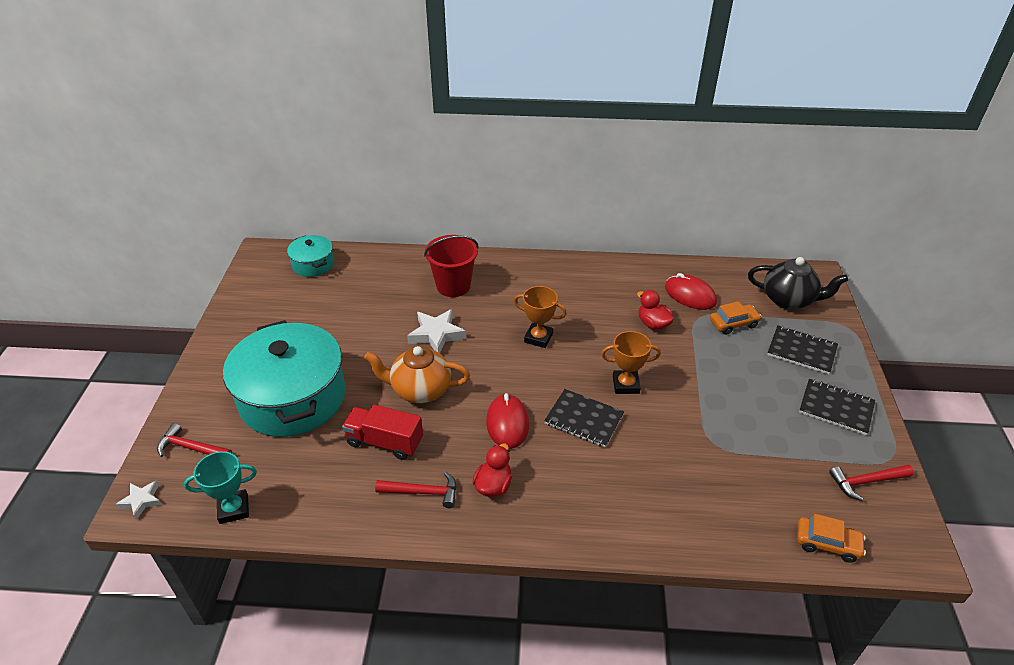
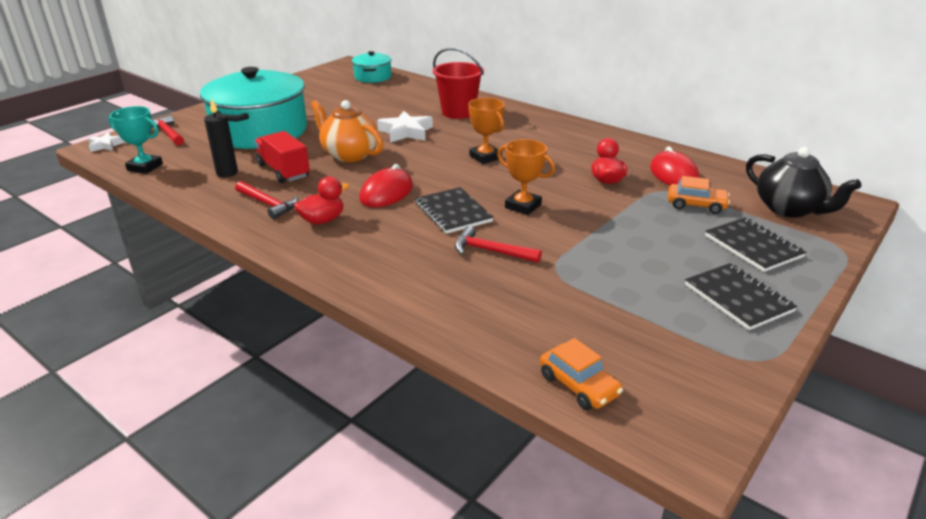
camera: 35 degrees right, 10 degrees down
(332, 473) = (227, 173): none -> black candle
(866, 482) = (698, 363): red hammer -> red hammer (491, 251)

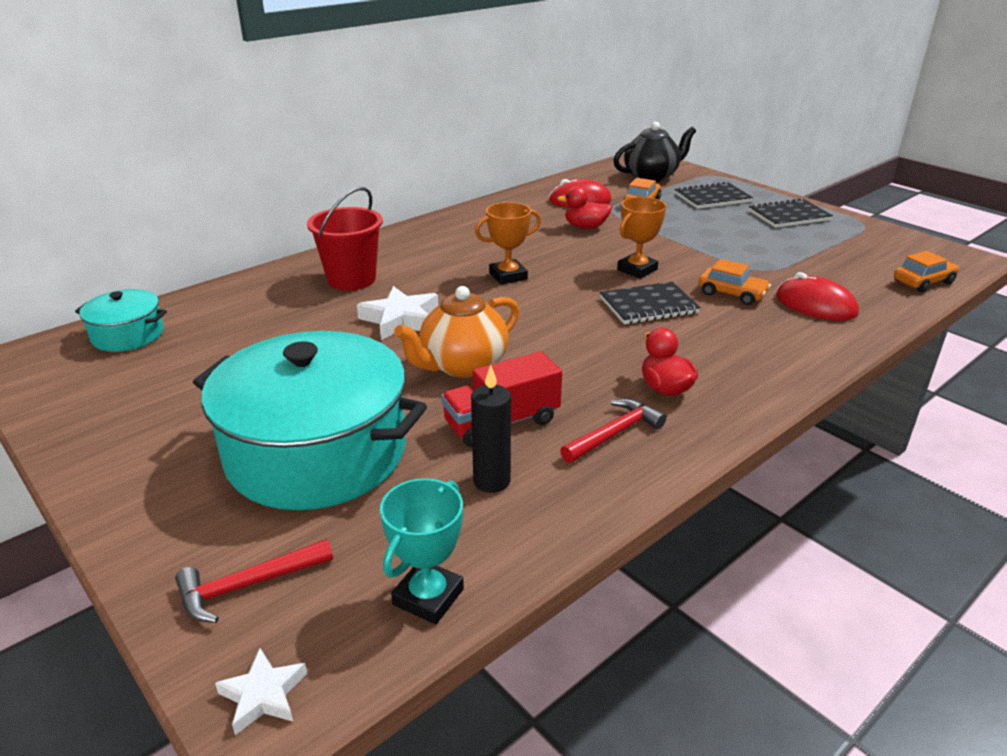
camera: 80 degrees left, 0 degrees up
(386, 192) = (592, 342): red mouse -> red mouse (815, 305)
(491, 251) = (732, 294): red hammer -> orange car

